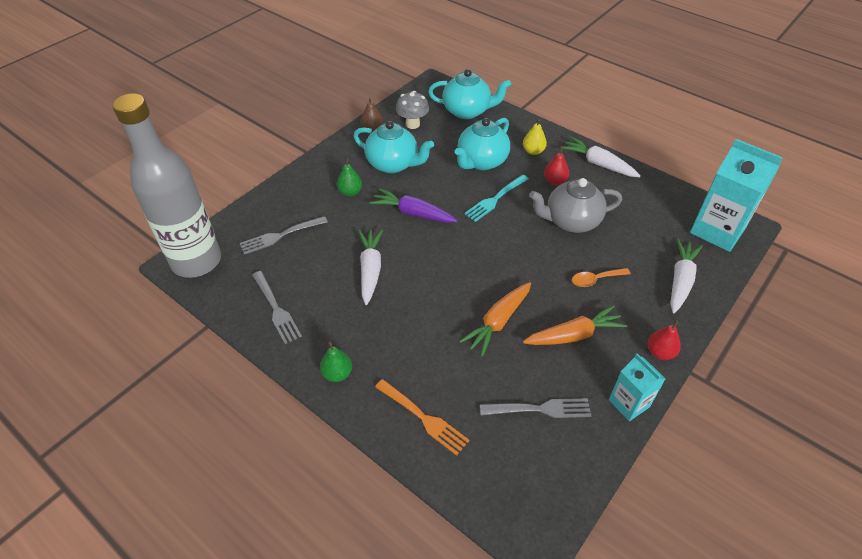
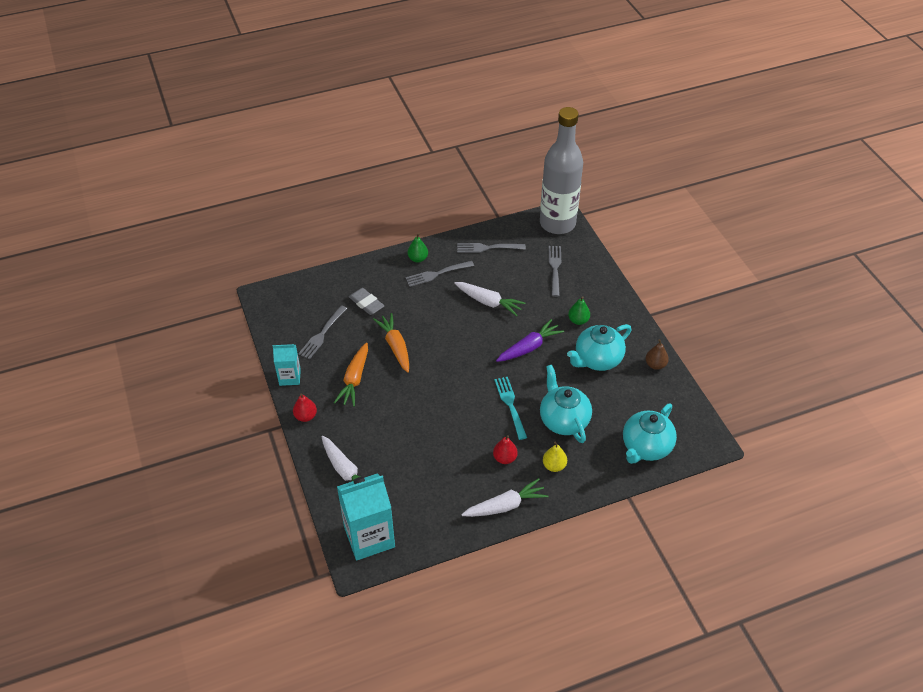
camera: 120 degrees right, 0 degrees up
(353, 339) = (437, 274): none -> grey fork
(412, 124) = (648, 396): grey mushroom -> none
(423, 418) = (360, 282): orange fork -> none
(454, 389) = (366, 303): none -> grey eraser
(571, 221) = (452, 440): grey teapot -> none
(595, 279) = (387, 420): orange spoon -> none

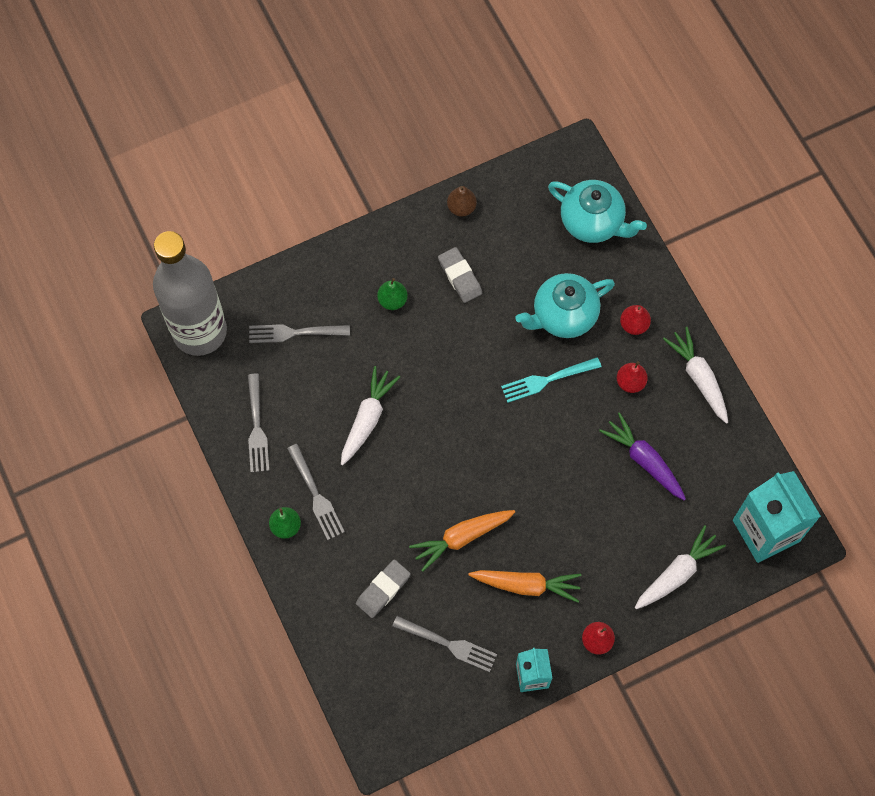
camera: 95 degrees left, 20 degrees up
(529, 347) = (446, 361): purple carrot -> purple carrot (644, 460)
(554, 466) = (634, 325): yellow pear -> red pear
(597, 360) = (460, 276): turquoise teapot -> grey eraser

